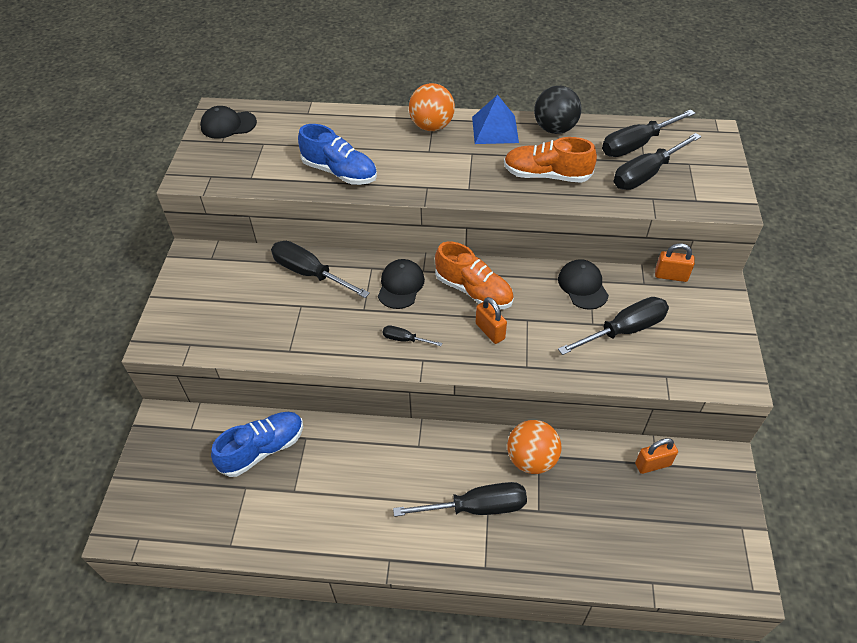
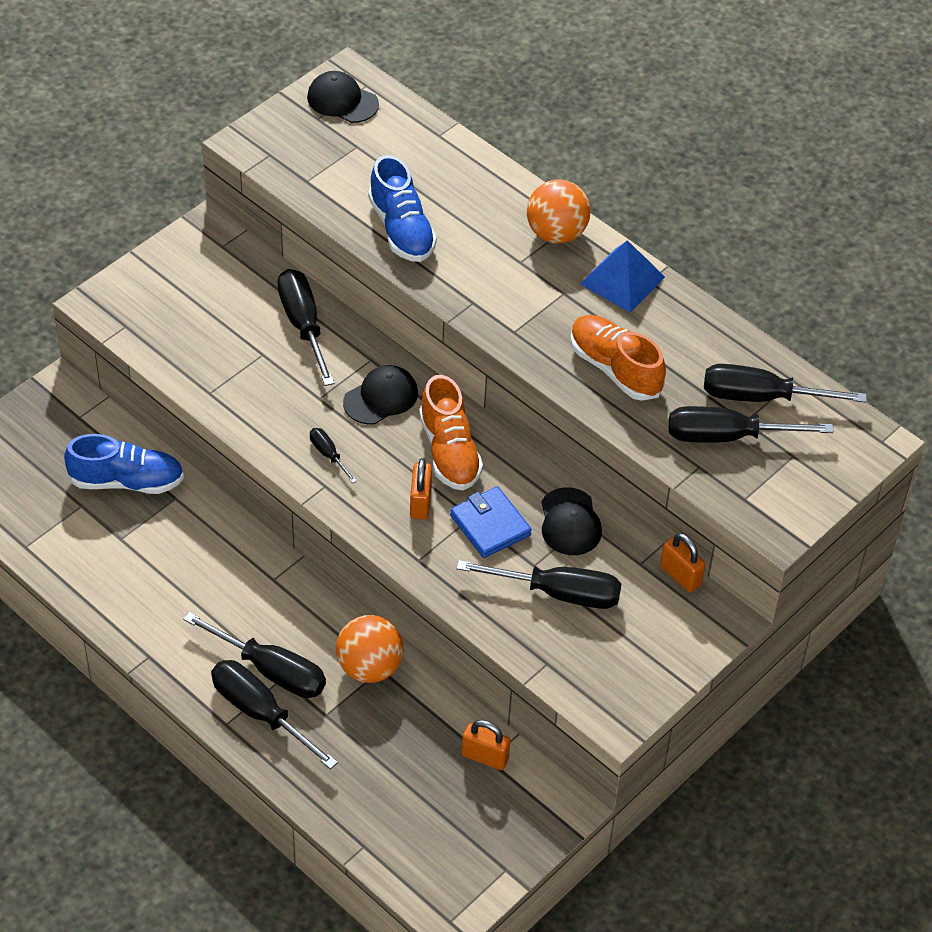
camera: 35 degrees right, 0 degrees up
(499, 542) = (261, 713): none -> black screwdriver
(543, 317) = (490, 525): none -> blue wallet
(555, 129) = (691, 321): black ball -> none
(583, 286) = (570, 522): black cap -> black cap turned 150 degrees clockwise

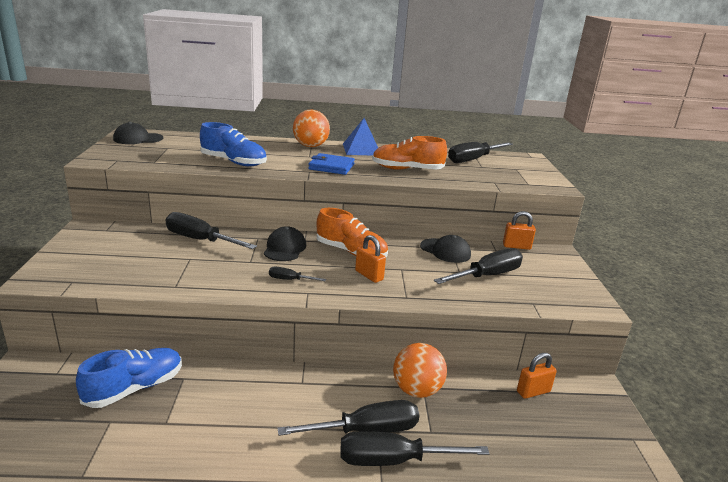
camera: 45 degrees left, 25 degrees down
(490, 525) = (415, 267): blue wallet -> blue wallet (331, 167)
(728, 436) = (485, 172): black screwdriver -> none

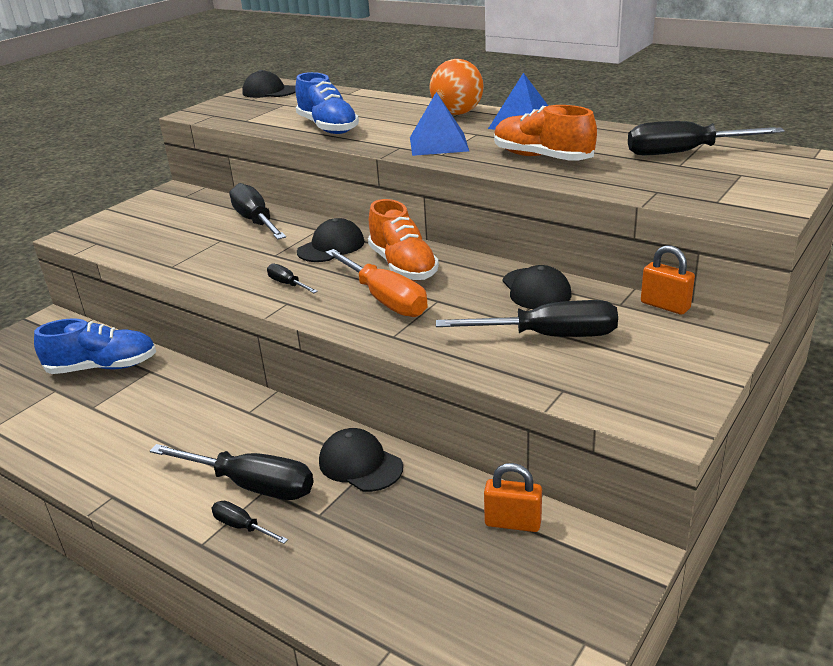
camera: 40 degrees right, 5 degrees up
(331, 167) = (438, 144): blue wallet -> blue pyramid
(369, 275) = (384, 299): orange padlock -> orange screwdriver
(394, 460) = (242, 527): black screwdriver -> black screwdriver, size x0.49
(417, 390) = (360, 464): orange ball -> black cap

